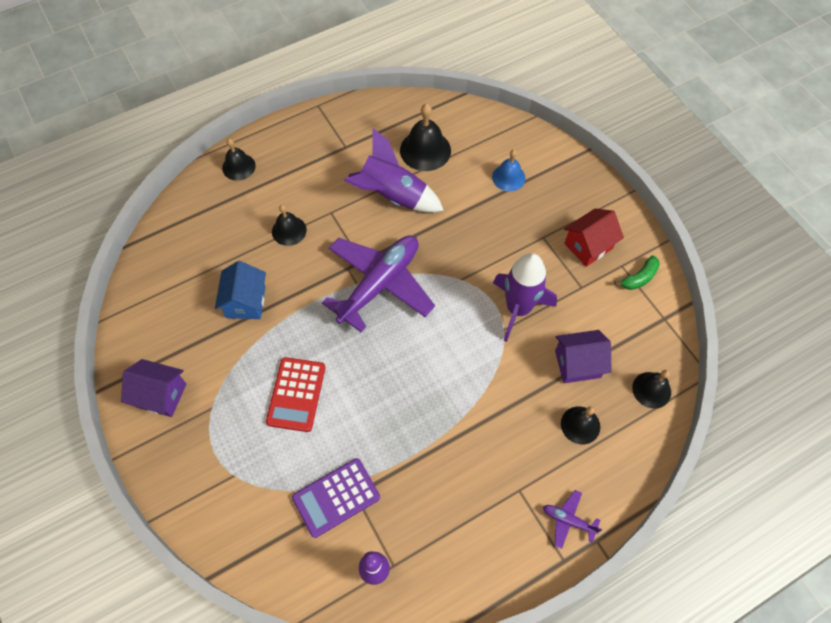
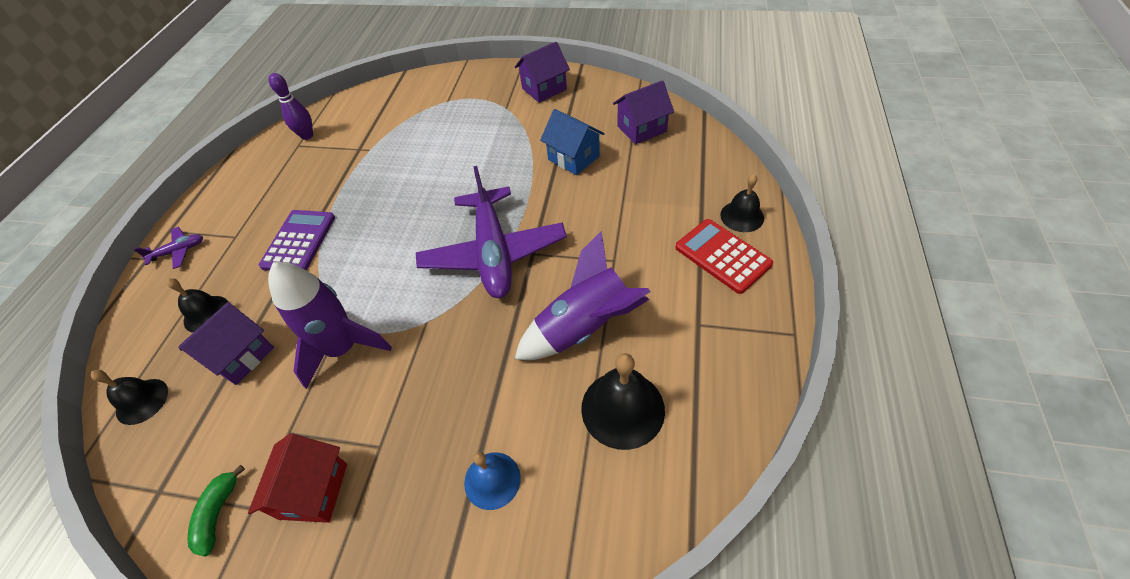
camera: 135 degrees right, 10 degrees down
(176, 276) = (641, 129): none -> purple house
(289, 230) = (621, 217): black bell -> none
(296, 394) = (462, 152): red calculator -> red calculator (722, 256)
(336, 497) = (370, 139): purple calculator -> purple calculator (299, 241)

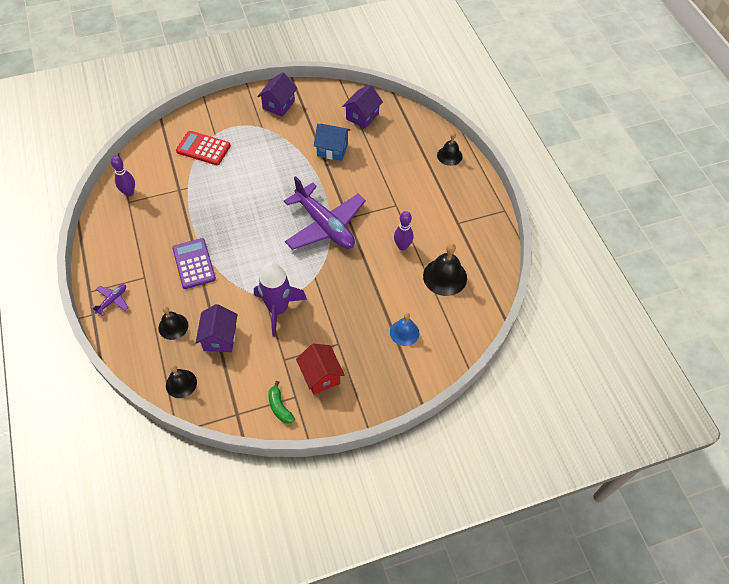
camera: 35 degrees left, 5 degrees up
(584, 327) = (402, 246): purple rocket -> purple bowling pin
(722, 256) = (451, 182): red calculator -> red calculator (203, 148)

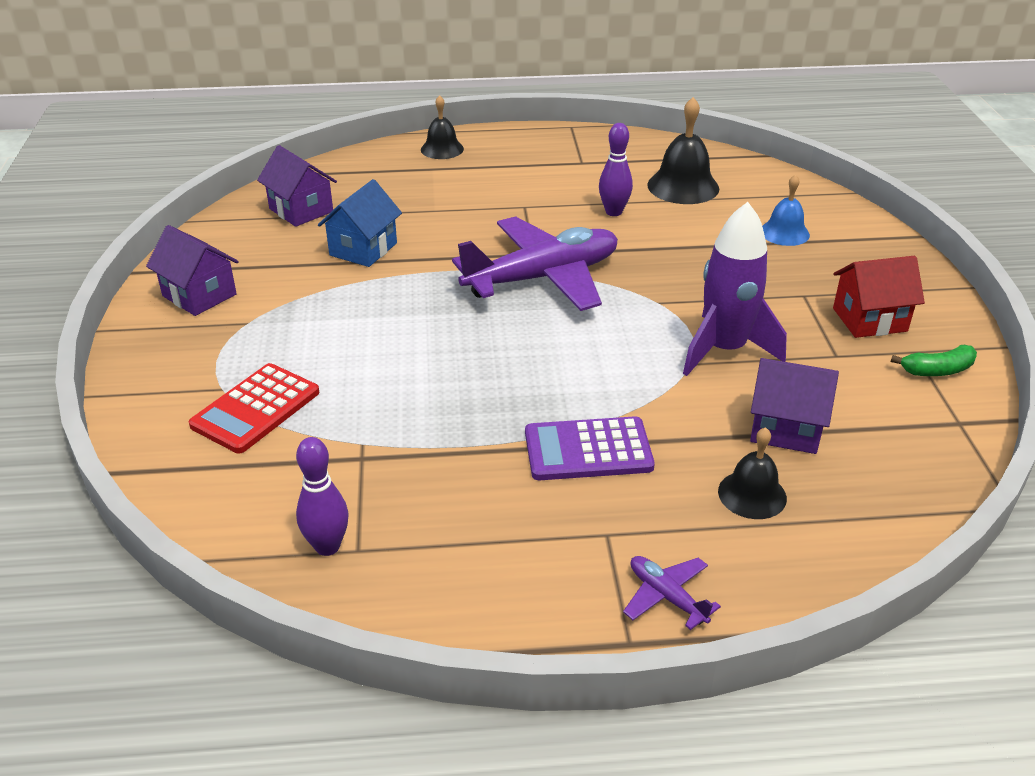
camera: 75 degrees left, 20 degrees down
(181, 383) = (897, 493): black bell -> none

